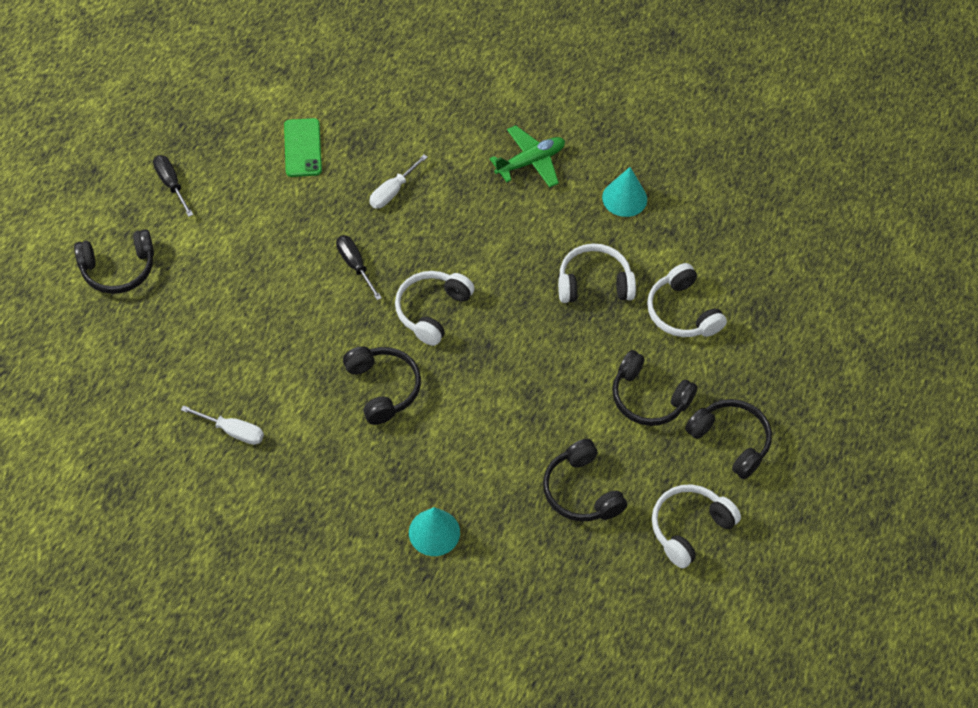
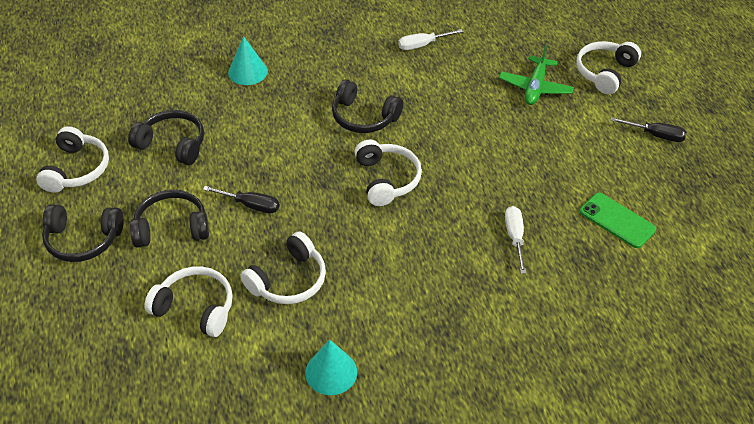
camera: 140 degrees right, 10 degrees down
(118, 269) = (604, 72): black headphones -> white headphones
(355, 265) = (472, 171): black screwdriver -> black screwdriver (250, 205)
(530, 162) = (443, 343): green plane -> green plane (535, 87)

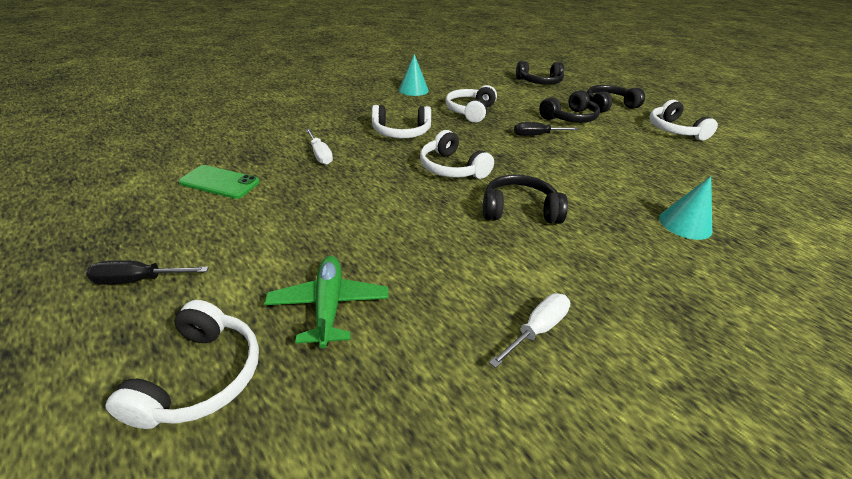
camera: 155 degrees right, 10 degrees down
(172, 144) = (643, 154): black headphones -> black headphones (539, 82)
(195, 308) = (509, 96): white headphones -> white headphones (401, 132)

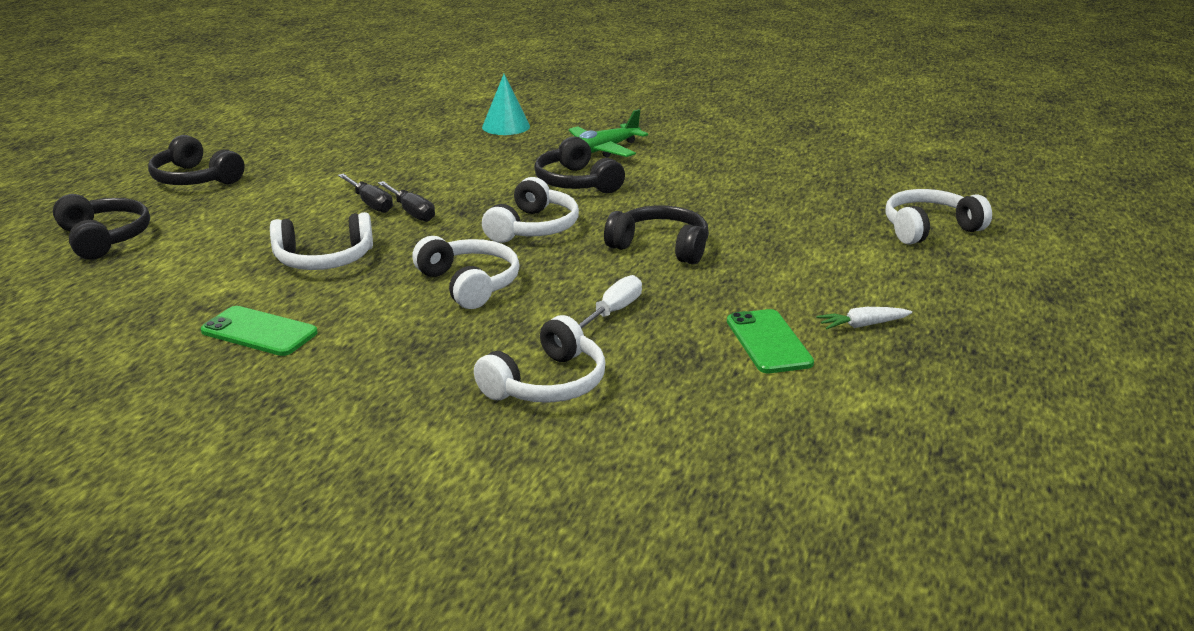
camera: 120 degrees left, 10 degrees down
(139, 280) = (930, 294): black screwdriver -> black screwdriver (411, 212)
(172, 222) = (862, 325): none -> white carrot
(329, 306) = (815, 215): green plane -> green plane (602, 150)
(413, 90) = (259, 332): turquoise cone -> green phone
(536, 330) = (720, 154): white screwdriver -> none
(569, 118) = (278, 195): black headphones -> black headphones (661, 247)
(674, 130) = (260, 140): white headphones -> white headphones (547, 383)

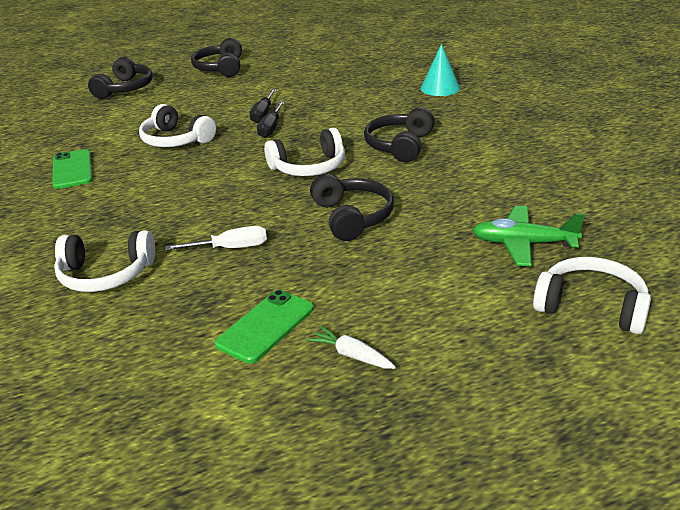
camera: 50 degrees right, 5 degrees up
(469, 284) = (203, 189): white headphones -> none
(602, 150) = (466, 128): green plane -> green plane (523, 244)

